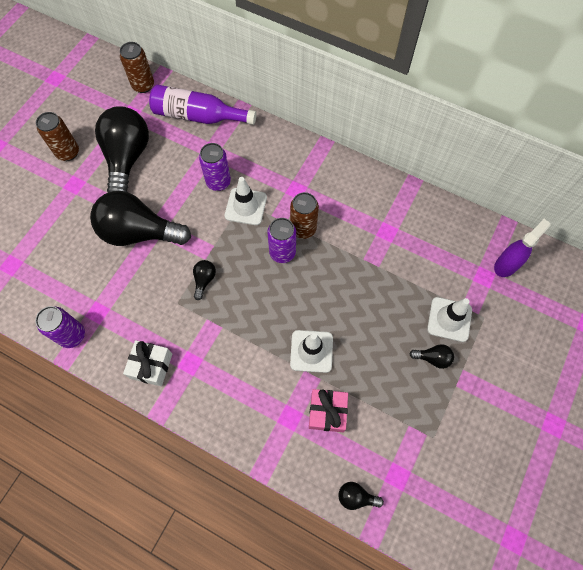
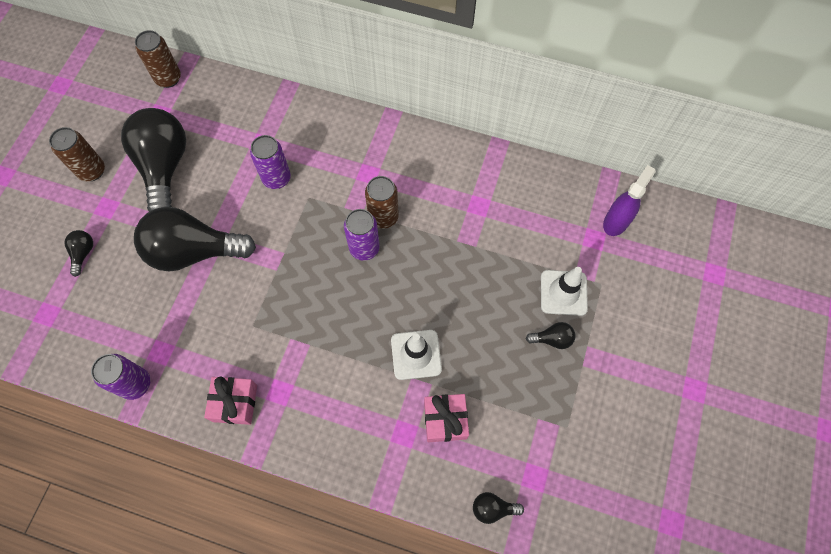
camera: 10 degrees left, 0 degrees up
(151, 366) = (235, 403): white gift -> pink gift
(198, 116) = (240, 105): purple bottle -> none
(204, 280) = (280, 294): black light bulb -> black light bulb (83, 253)
(246, 206) = (313, 202): white traffic cone -> none

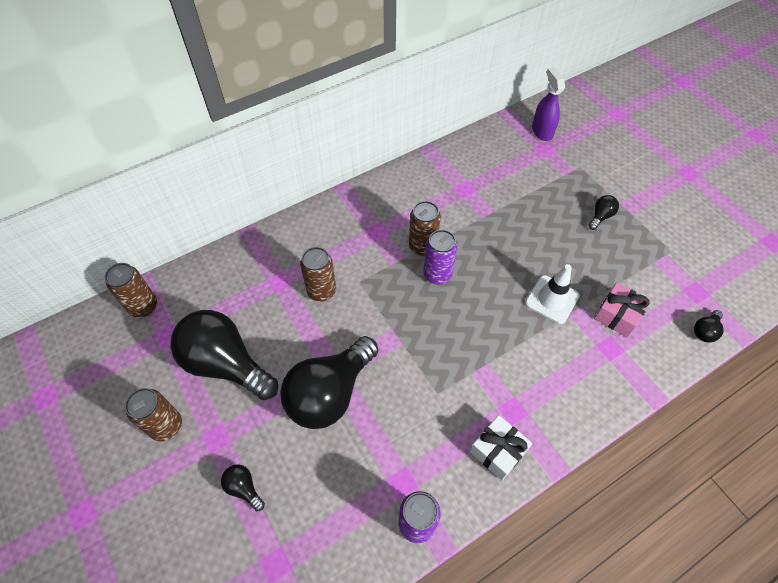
camera: 50 degrees left, 10 degrees down
(235, 403) = (498, 451): pink gift -> white gift
(276, 178) = (322, 291): purple can -> brown can
(563, 293) = (571, 189): white traffic cone -> none

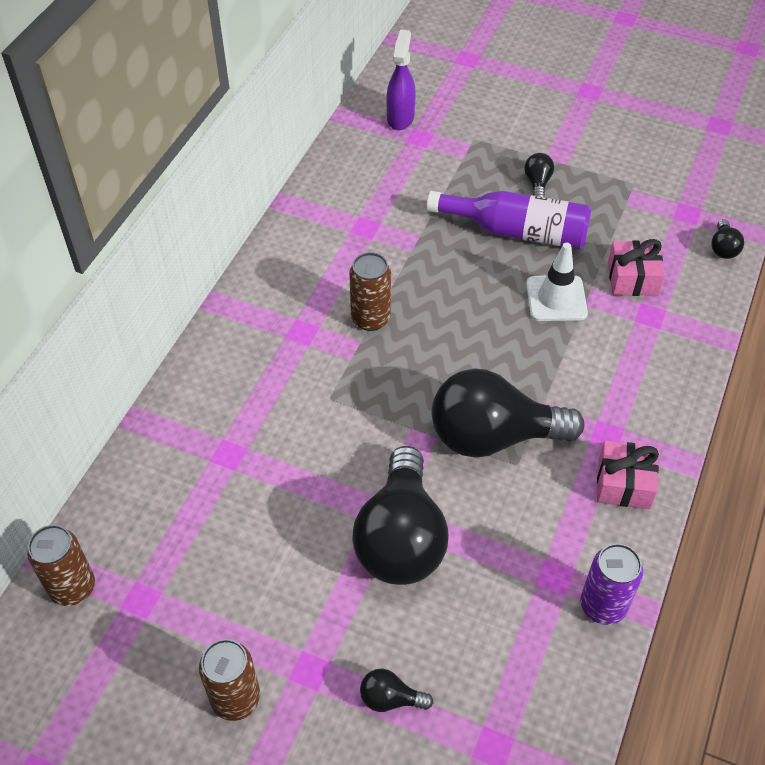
camera: 35 degrees left, 5 degrees down
(226, 364) = (247, 585): black light bulb -> black light bulb (493, 436)
(322, 291) = (293, 435): brown can -> none
(437, 274) = (413, 340): purple can -> none
(498, 451) = (624, 483): white gift -> pink gift
(542, 131) = (400, 118): purple spray bottle -> purple spray bottle turned 60 degrees clockwise
(561, 241) = (517, 231): none -> purple bottle

